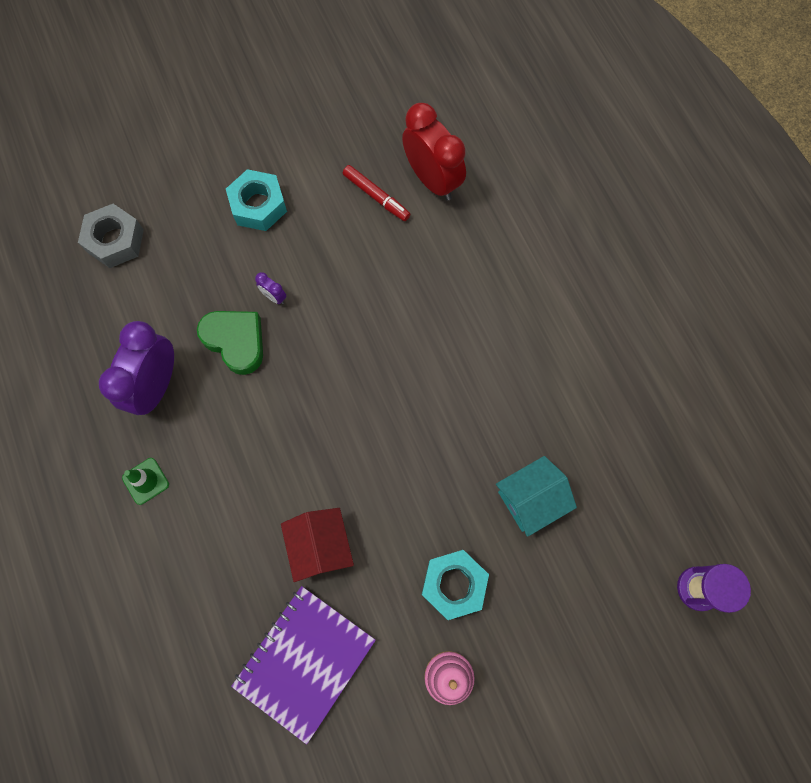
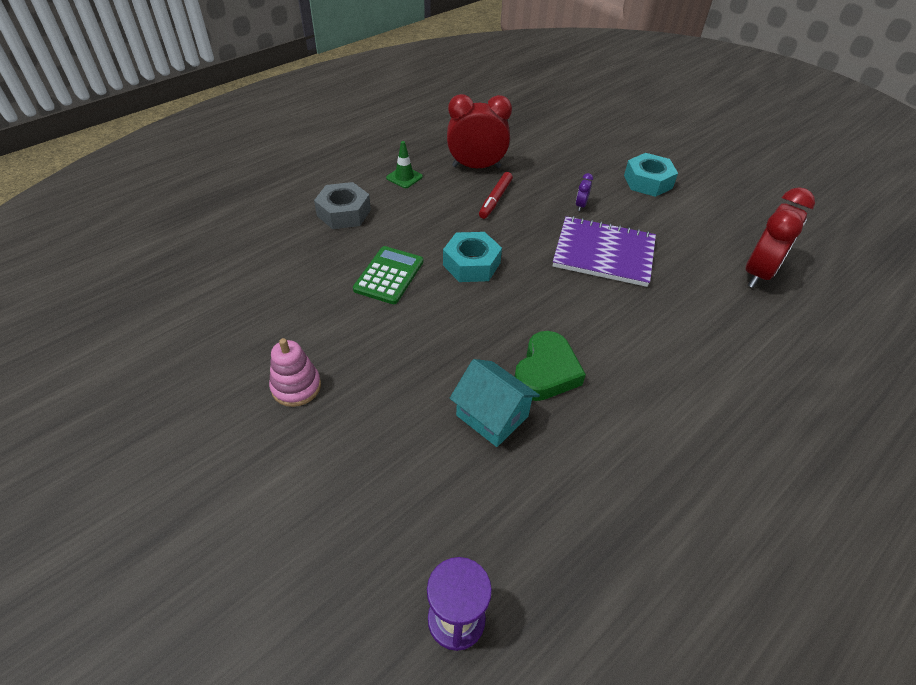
camera: 70 degrees right, 25 degrees down
(115, 240) = (569, 127): grey nut -> grey nut (344, 213)
(157, 385) = (476, 167): purple clock -> red clock
(235, 341) = (532, 194): green heart -> green heart (546, 372)
(305, 662) = (290, 287): purple notebook -> purple notebook (603, 253)
(320, 546) = (389, 275): red house -> green calculator
(376, 196) = (711, 242): red marker -> red marker (495, 199)
(454, 584) = (384, 371): turquoise nut -> turquoise nut (471, 264)

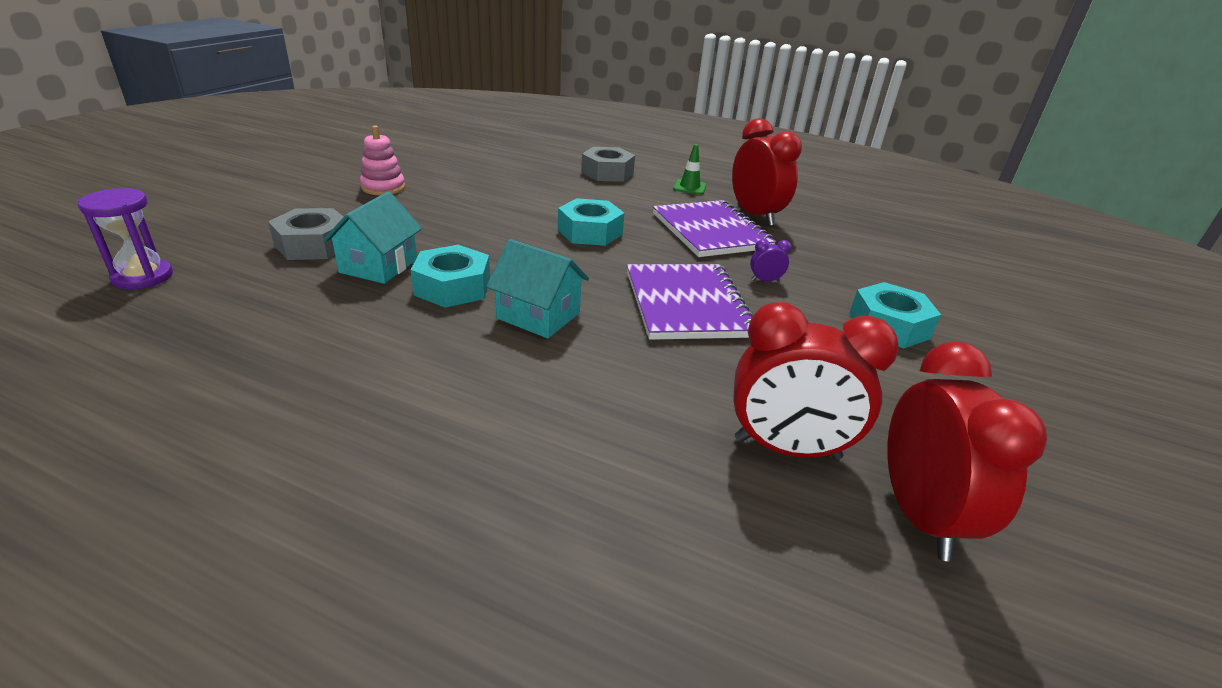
camera: 65 degrees right, 15 degrees down
(389, 275) = (539, 200): green calculator -> none
(427, 462) = (313, 245): none -> grey nut
(495, 199) = (710, 231): red marker -> purple notebook
(546, 372) = (453, 287): green heart -> turquoise nut
(603, 332) = (538, 316): none -> turquoise house
(806, 252) = (919, 515): none -> red clock

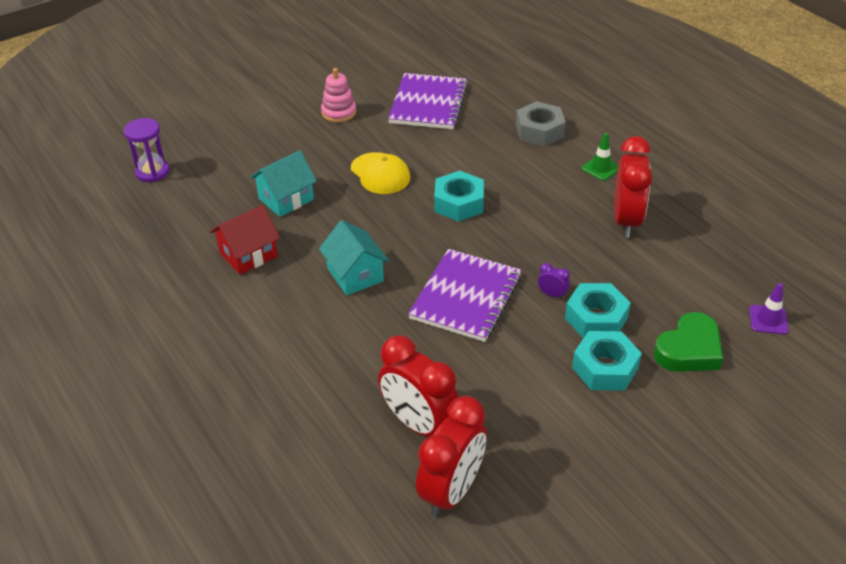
camera: 35 degrees right, 10 degrees up
(313, 245) = (258, 167): grey nut -> none
(369, 331) = (248, 255): none -> red house
(453, 287) = (319, 232): turquoise nut -> turquoise nut (596, 318)
(479, 225) = (380, 173): none -> yellow cap
(710, 231) = (562, 229): purple notebook -> purple notebook (428, 104)
(929, 291) = (689, 350): none -> green heart
(949, 255) = (768, 320): none -> purple traffic cone

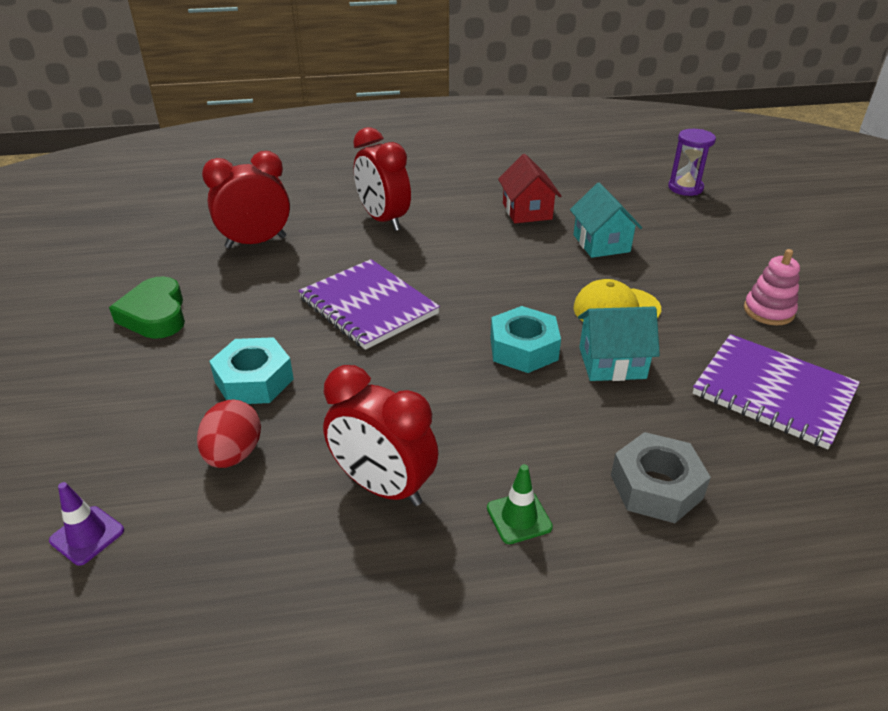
camera: 115 degrees right, 5 degrees down
(355, 275) = (455, 255): turquoise house -> turquoise house (612, 363)
(451, 491) = (183, 239): red clock -> red clock (383, 220)
(552, 294) = (317, 363): purple clock -> none
(605, 368) = (190, 358): turquoise nut -> none
(662, 292) = (233, 454): none -> red egg
(689, 350) = (137, 431): green heart -> green heart (155, 315)

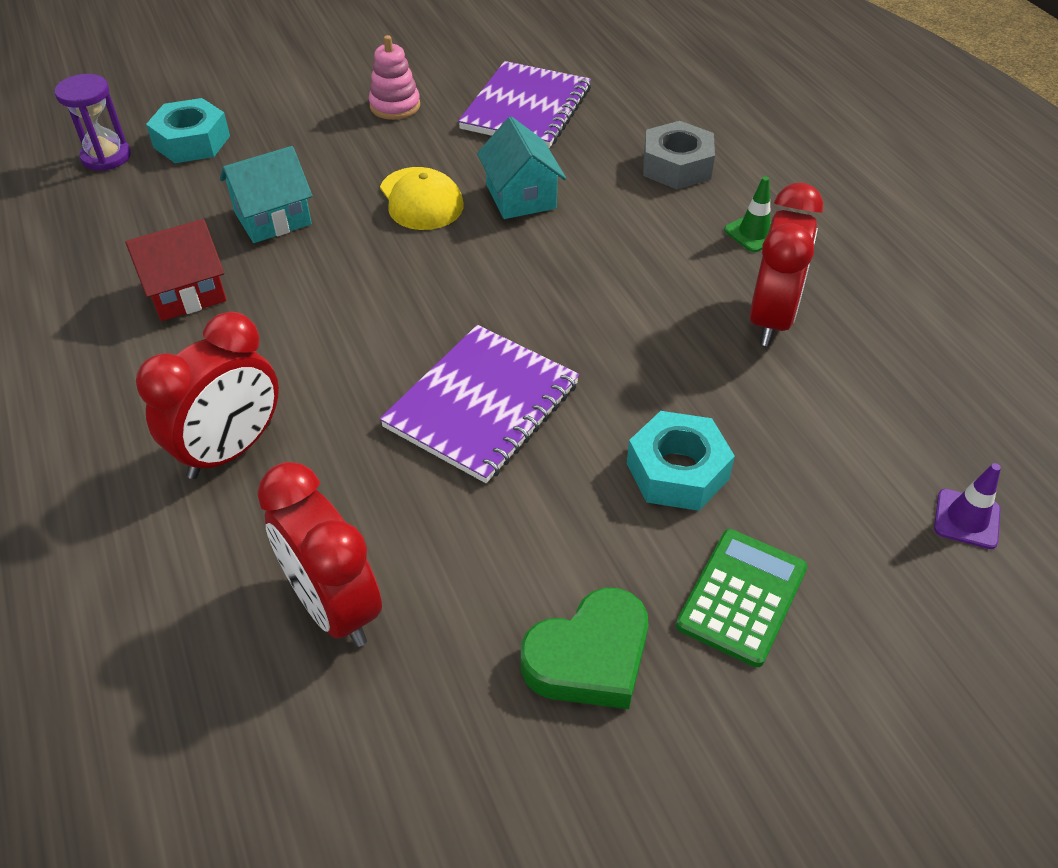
camera: 105 degrees left, 10 degrees up
(137, 383) = (742, 597): none -> green calculator
(233, 454) = (798, 443): red egg -> none
(523, 349) = (521, 257): turquoise nut -> turquoise nut (192, 142)

